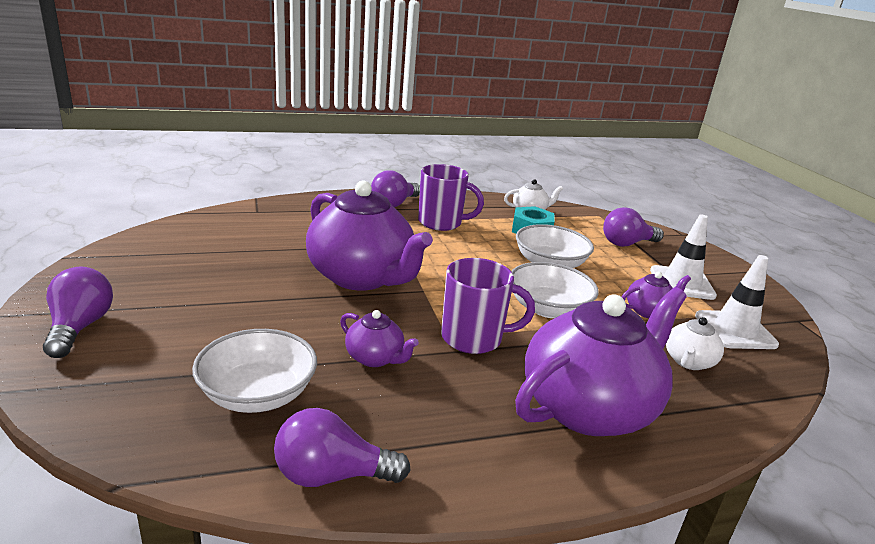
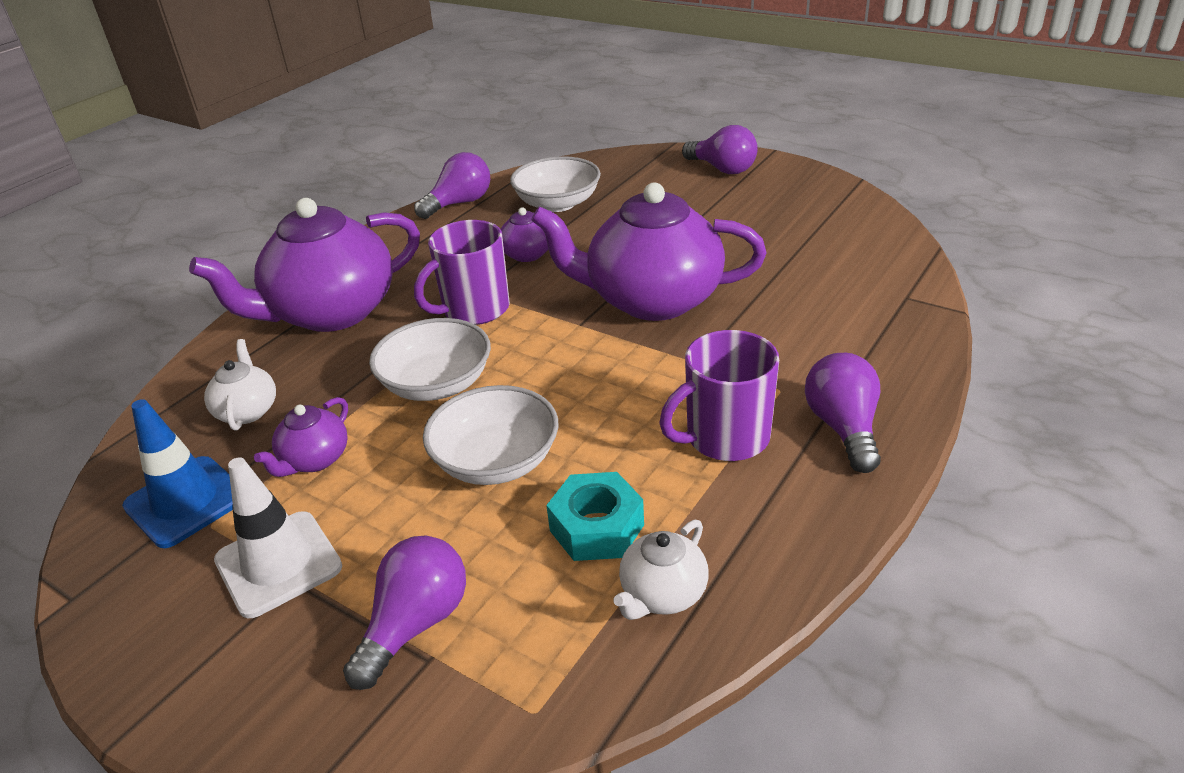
camera: 145 degrees right, 10 degrees up
(589, 407) = (331, 313): purple teapot -> purple teapot turned 45 degrees clockwise
(735, 330) = (186, 501): white traffic cone -> blue traffic cone

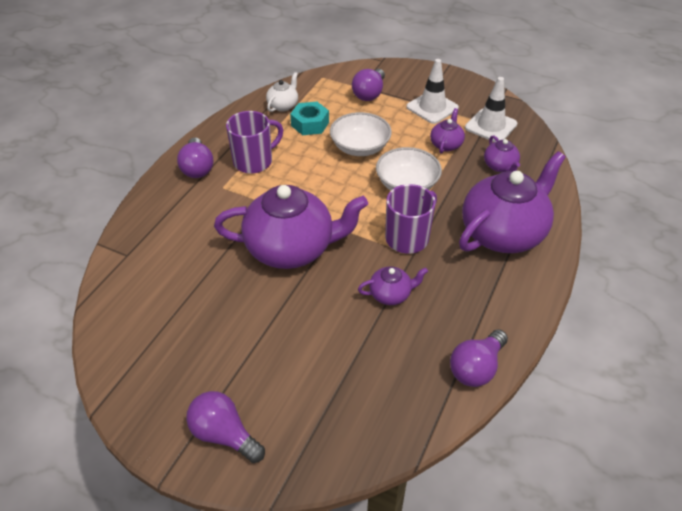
camera: 170 degrees right, 10 degrees up
(186, 501) = (491, 126): blue traffic cone -> white traffic cone
(247, 411) = (500, 166): white teapot -> purple teapot
(558, 203) = (382, 367): white bowl -> none

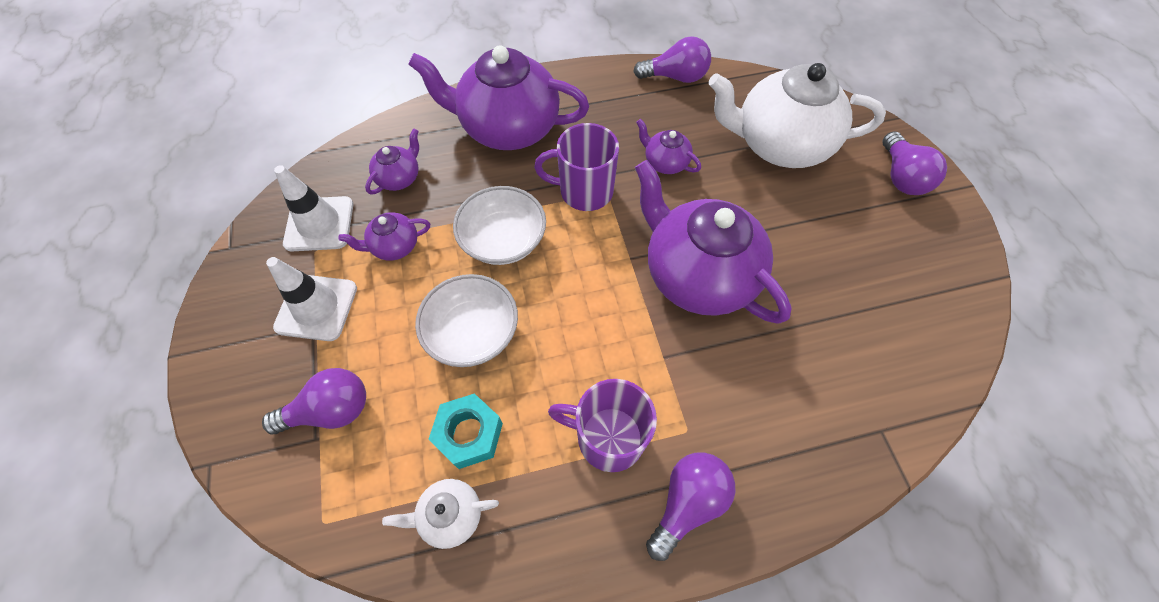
camera: 130 degrees left, 15 degrees up
(338, 378) = (779, 144): none -> white teapot

